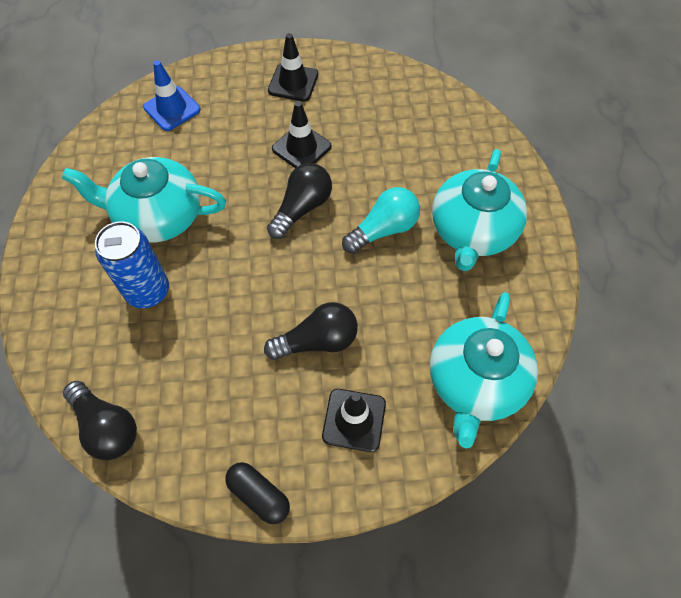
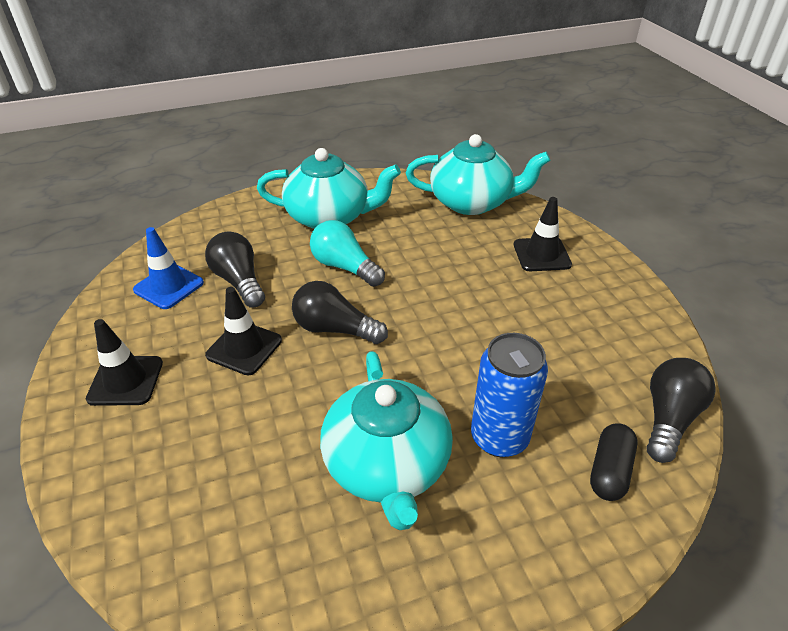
camera: 105 degrees left, 20 degrees down
(172, 109) = (178, 518): blue traffic cone -> blue traffic cone (169, 286)
(259, 495) = (639, 293): black capsule -> black capsule (609, 470)
(317, 341) = (484, 287): black light bulb -> black light bulb (239, 281)

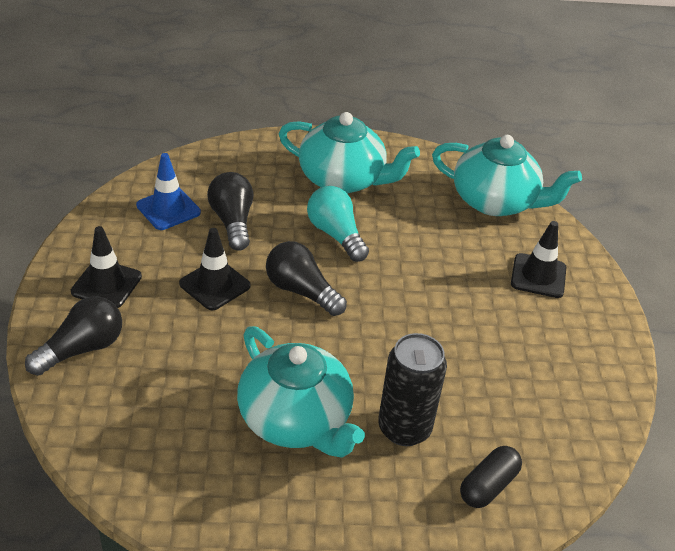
camera: 15 degrees right, 0 degrees up
(387, 465) = (296, 420): turquoise teapot -> turquoise teapot turned 45 degrees counterclockwise
(499, 437) = (404, 428): blue can -> black can
(669, 418) = (571, 462): black light bulb -> black light bulb (82, 349)

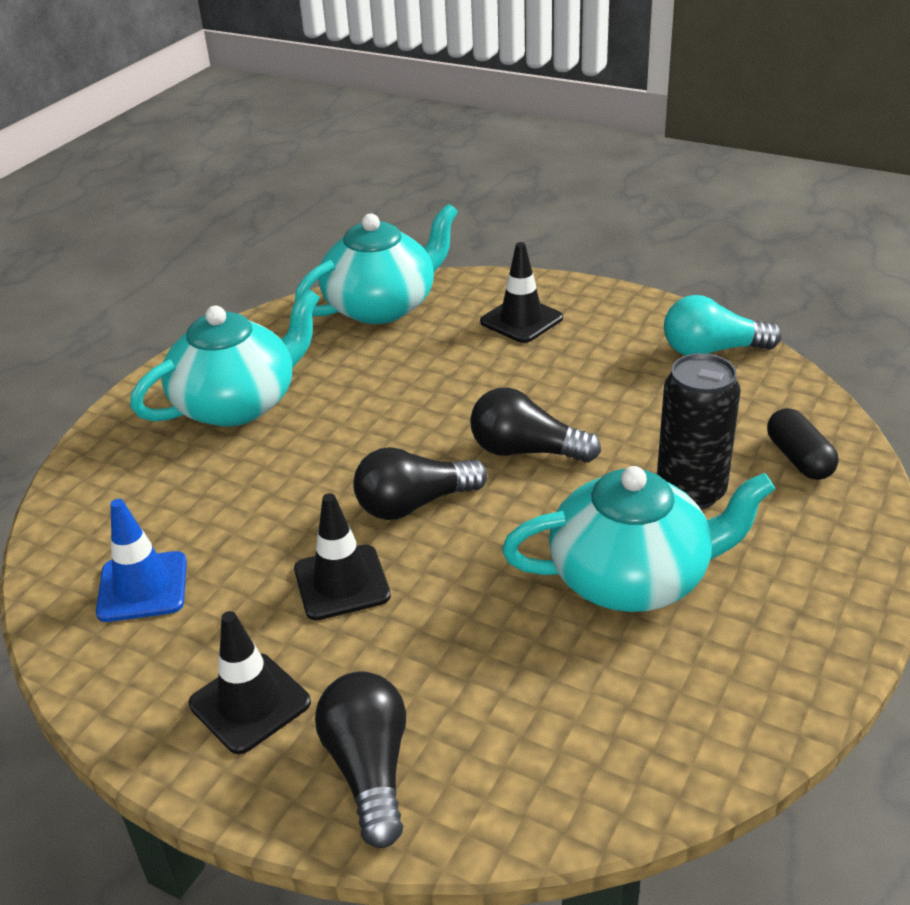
camera: 55 degrees left, 5 degrees down
(232, 221) = (229, 528): black light bulb -> black light bulb (526, 451)
(336, 234) = (335, 442): turquoise light bulb -> turquoise light bulb (712, 350)

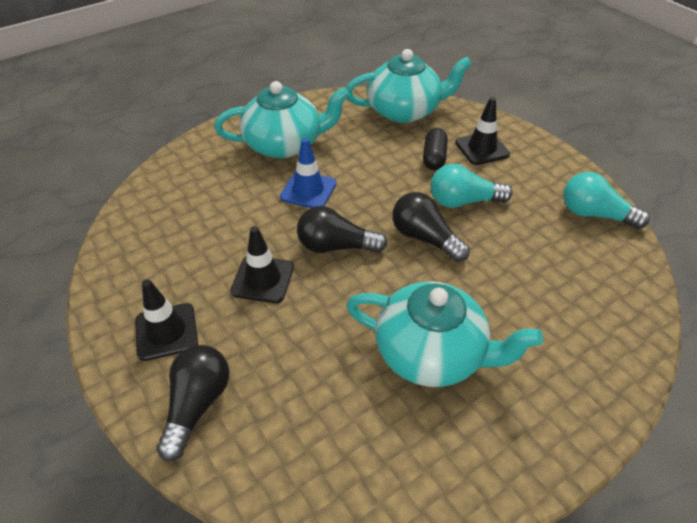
camera: 25 degrees right, 10 degrees up
(142, 587) = (163, 236): blue traffic cone -> blue traffic cone (308, 190)
(543, 390) = (463, 201): none -> turquoise light bulb
(690, 492) = (510, 310): black can -> none
(798, 458) = (603, 317): black capsule -> black capsule (434, 157)

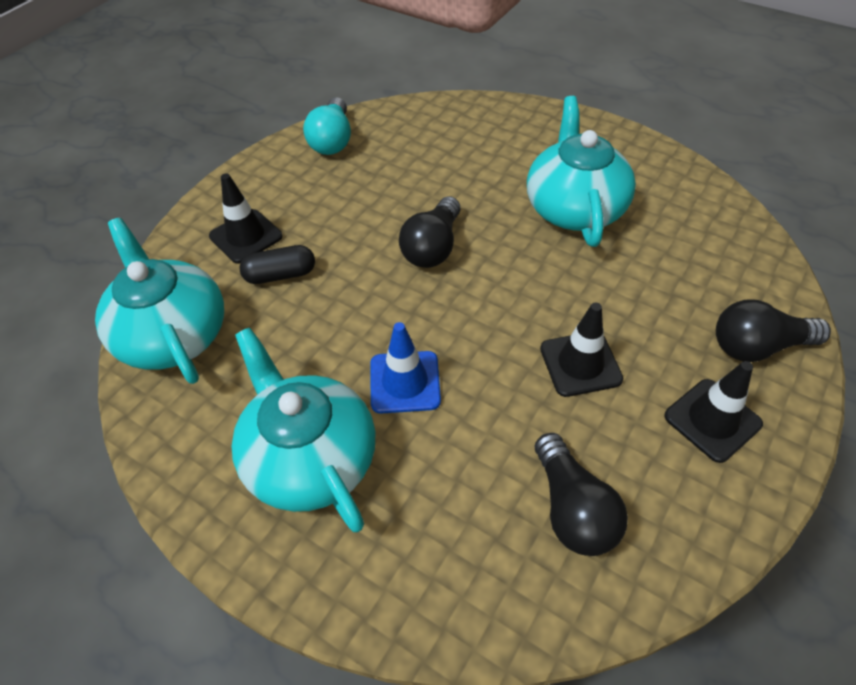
camera: 110 degrees left, 5 degrees up
(335, 246) = (489, 317): black light bulb -> black light bulb (572, 509)
(463, 201) = (356, 231): turquoise light bulb -> none

